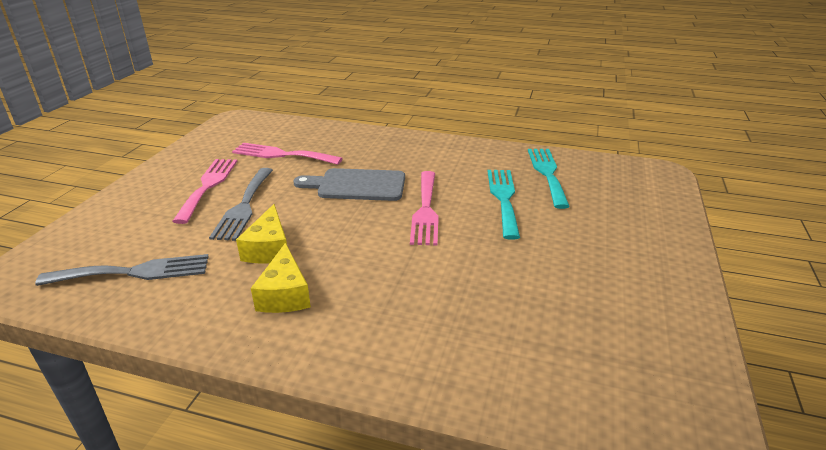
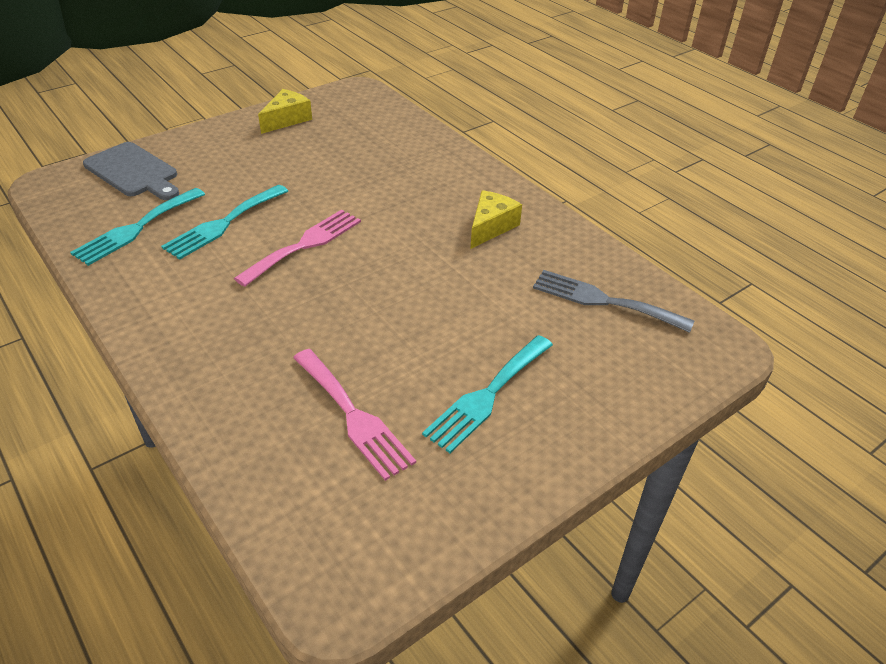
camera: 145 degrees left, 10 degrees up
(208, 186) = (487, 395): pink fork -> turquoise fork
(244, 206) = (465, 336): grey fork -> none
(269, 248) = (476, 271): yellow cheese -> yellow cheese (287, 119)
(357, 185) = (326, 307): grey cutting board -> grey cutting board (134, 172)

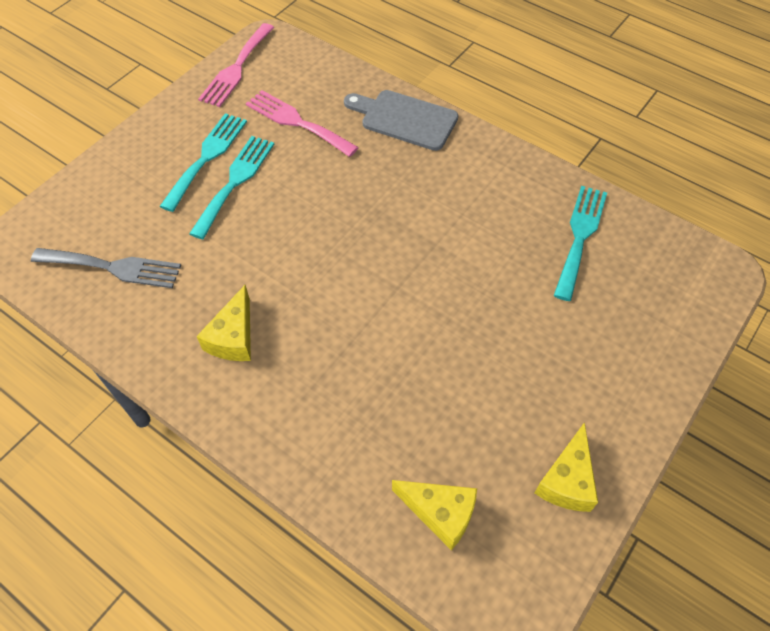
camera: 165 degrees right, 15 degrees up
(134, 172) = (658, 313): grey cutting board -> grey cutting board (405, 119)
(223, 224) = (506, 265): turquoise fork -> turquoise fork (235, 182)
(304, 245) = (412, 259): pink fork -> pink fork (236, 68)
(376, 123) = (440, 513): none -> yellow cheese

